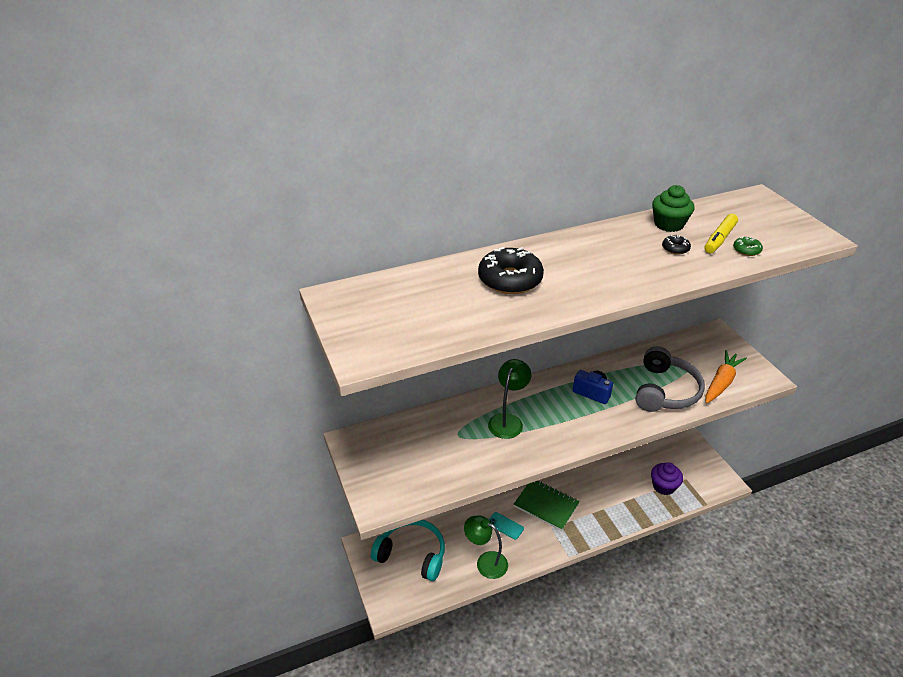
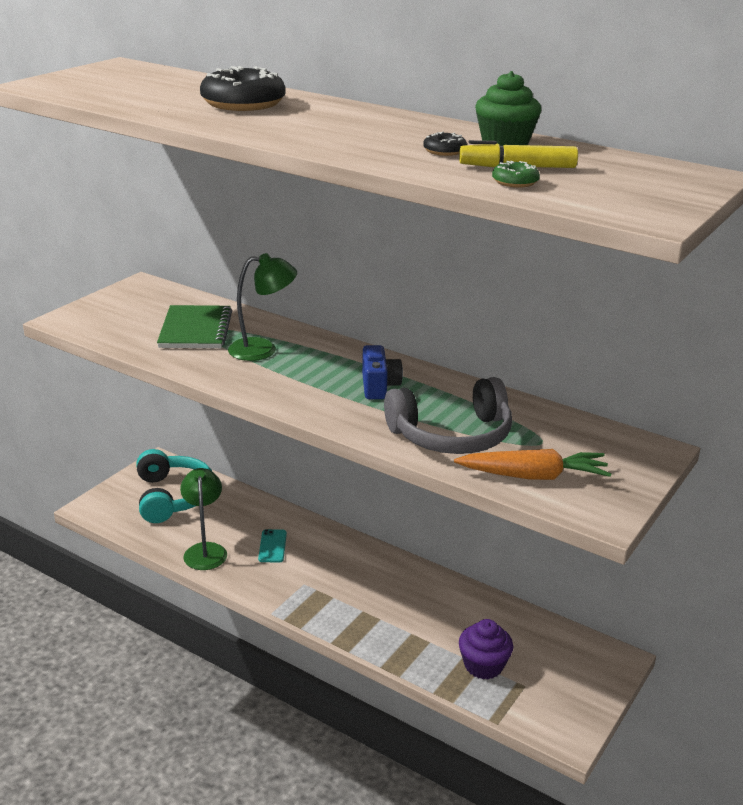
camera: 55 degrees right, 10 degrees down
(546, 505) = (336, 567): green notebook -> green notebook (195, 330)

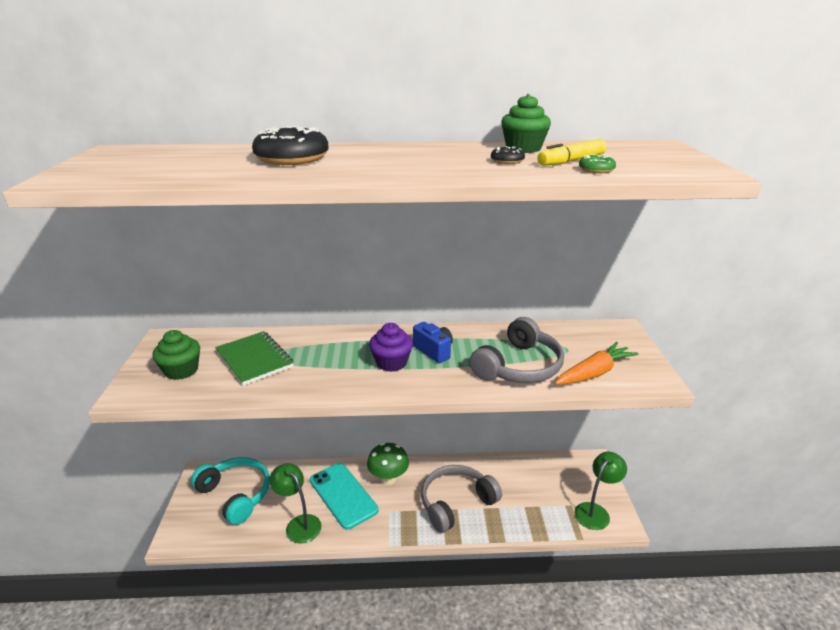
camera: 35 degrees left, 0 degrees up
(125, 317) = (181, 370): none -> green cupcake
(263, 349) = (324, 355): green lamp -> green lamp (595, 511)
(272, 546) = (343, 495): turquoise phone -> turquoise phone, size x2.06
(336, 553) = (388, 478): none -> green mushroom
(385, 613) = (456, 503): none -> grey headphones
(483, 665) = (540, 505): purple cupcake -> purple cupcake (391, 362)

